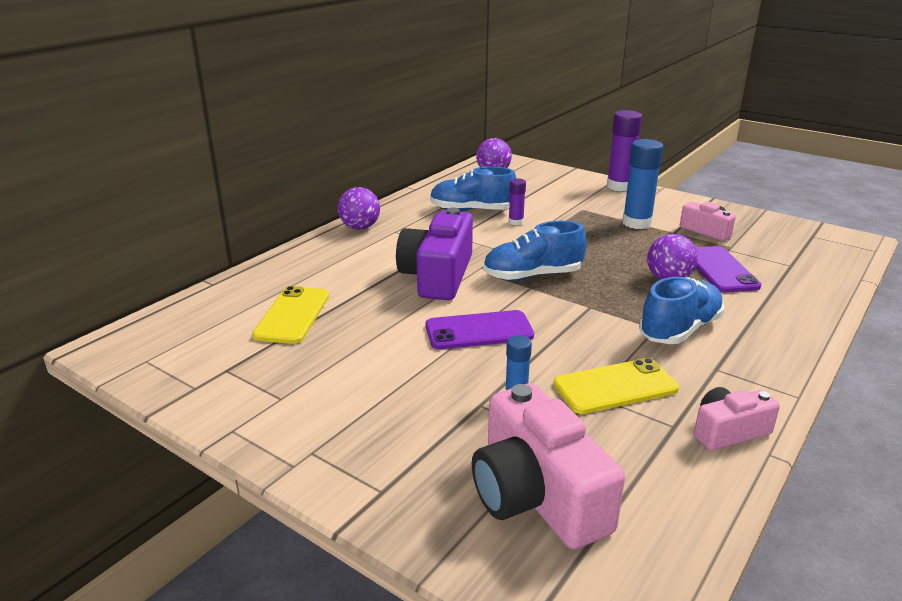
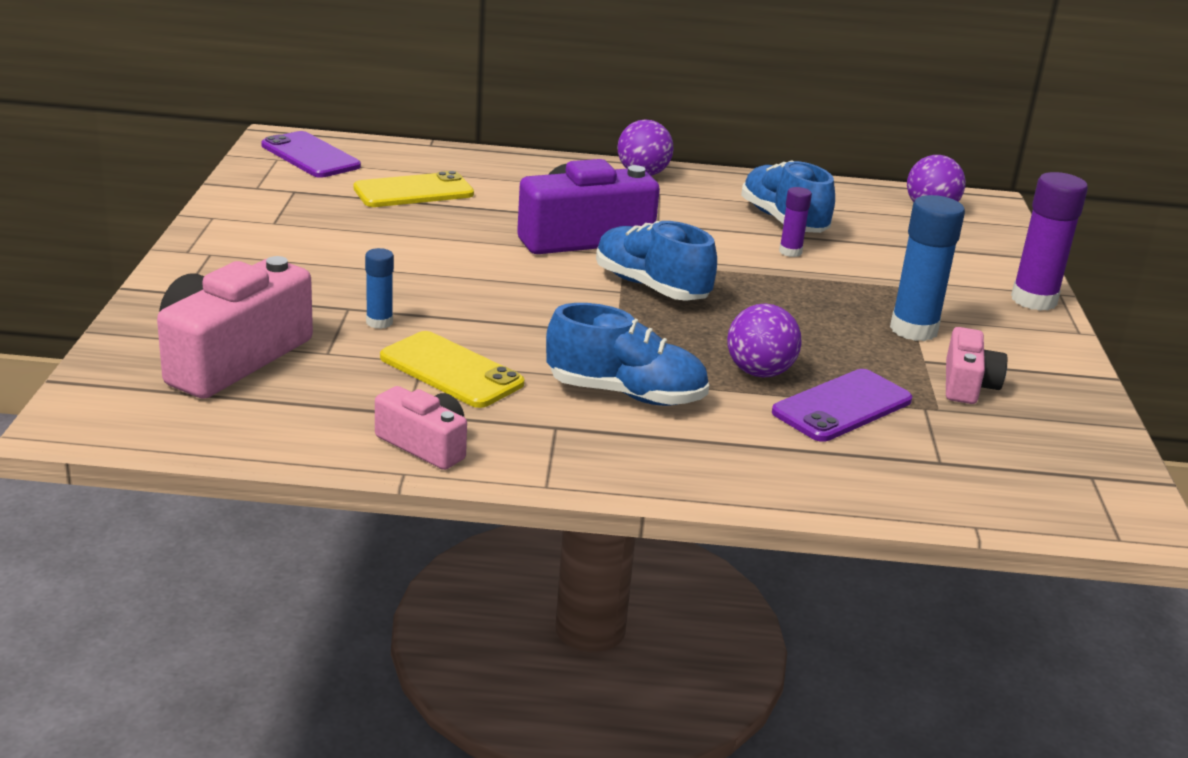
camera: 55 degrees right, 0 degrees up
(479, 331) = (486, 281): purple phone -> purple phone (310, 156)

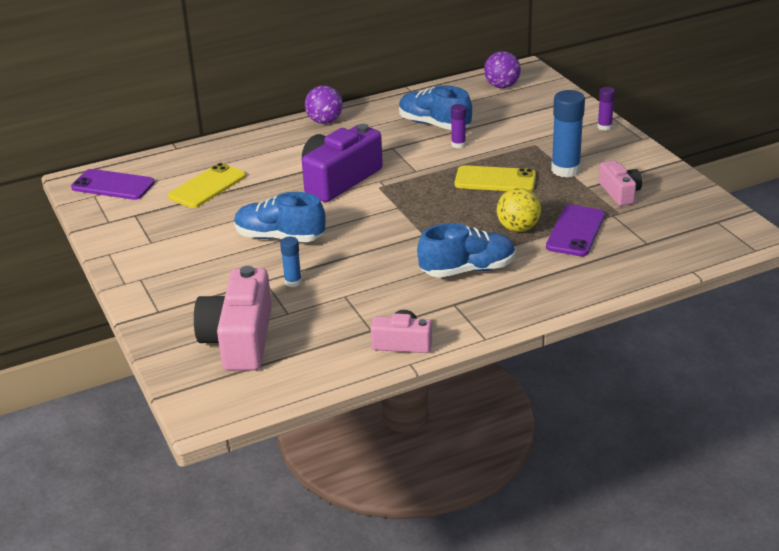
camera: 25 degrees left, 5 degrees up
(451, 370) = (365, 295): yellow phone -> yellow phone (495, 180)
(651, 287) = (411, 198): blue shoe -> blue shoe (279, 237)
(759, 372) = (518, 228): purple ball -> yellow ball
(1033, 300) = (604, 127): purple glue stick -> purple glue stick, size x0.53

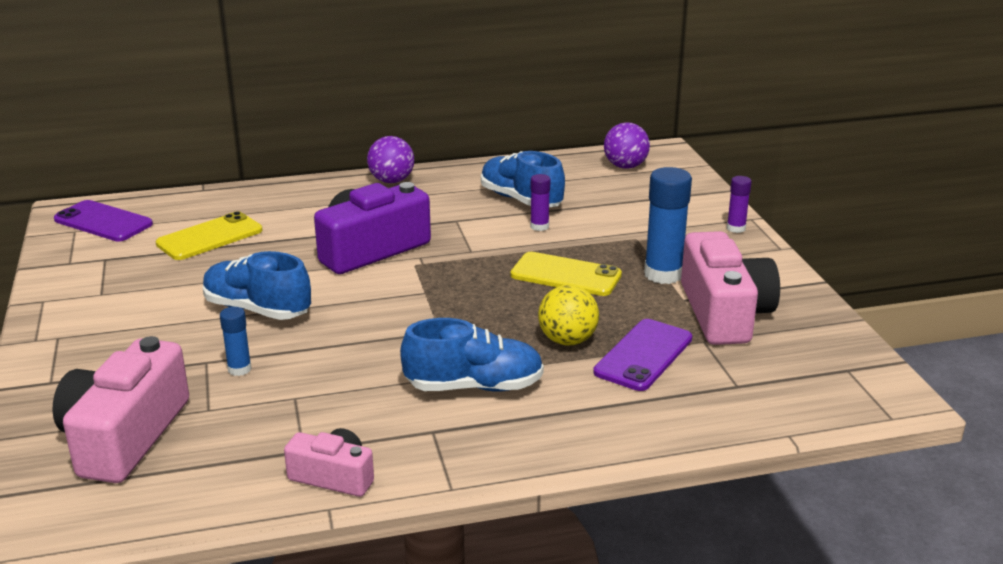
camera: 10 degrees right, 5 degrees down
(620, 193) = (724, 313): pink camera -> pink camera, size x1.82

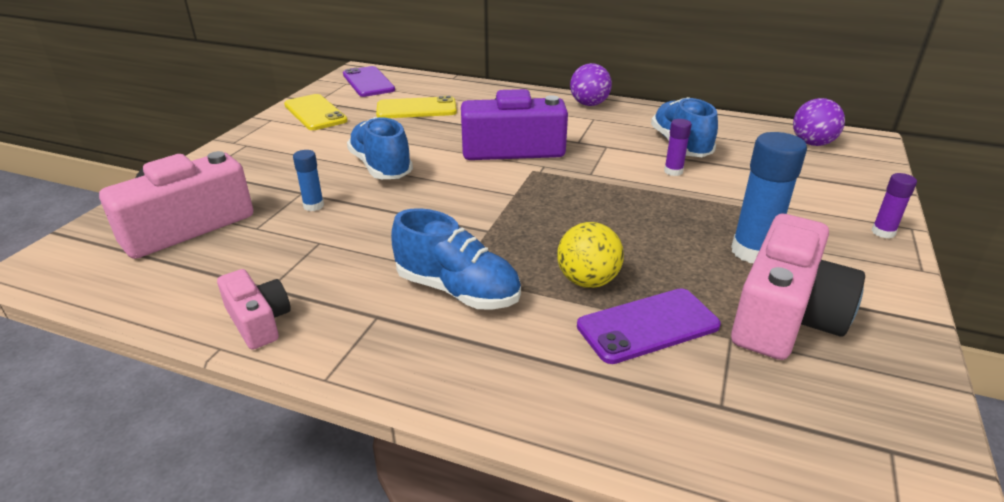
camera: 35 degrees right, 5 degrees up
(566, 275) = (652, 220): yellow phone -> yellow phone (315, 113)

